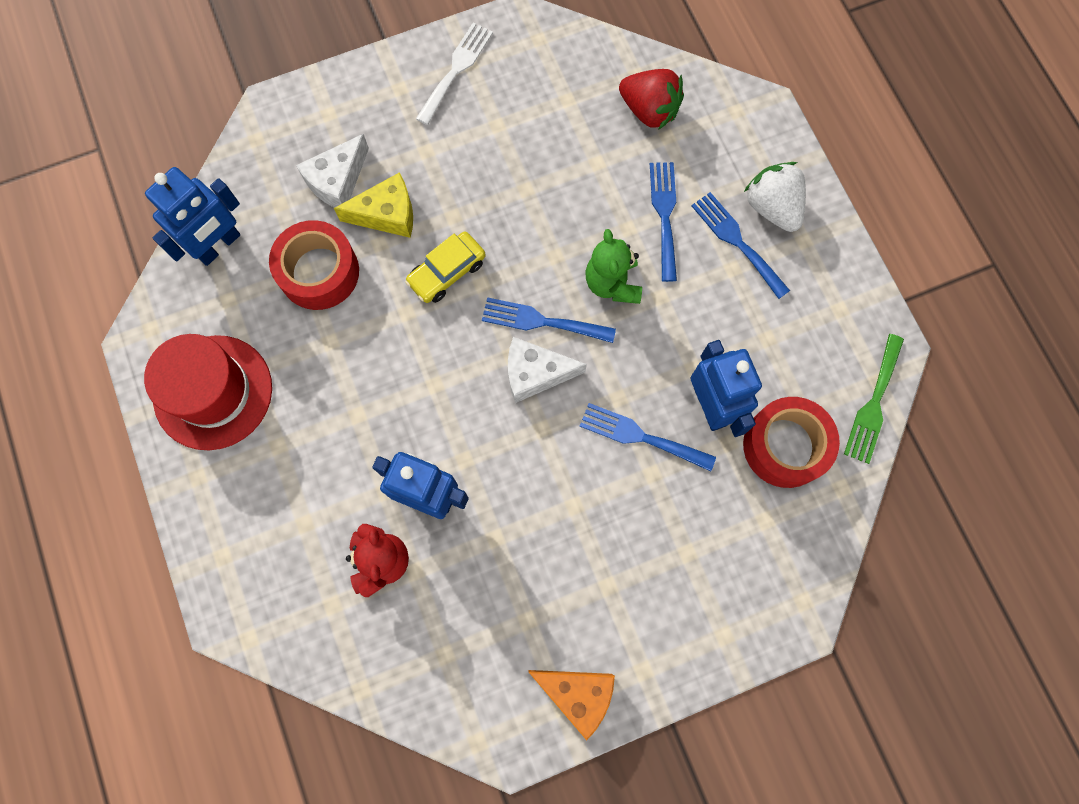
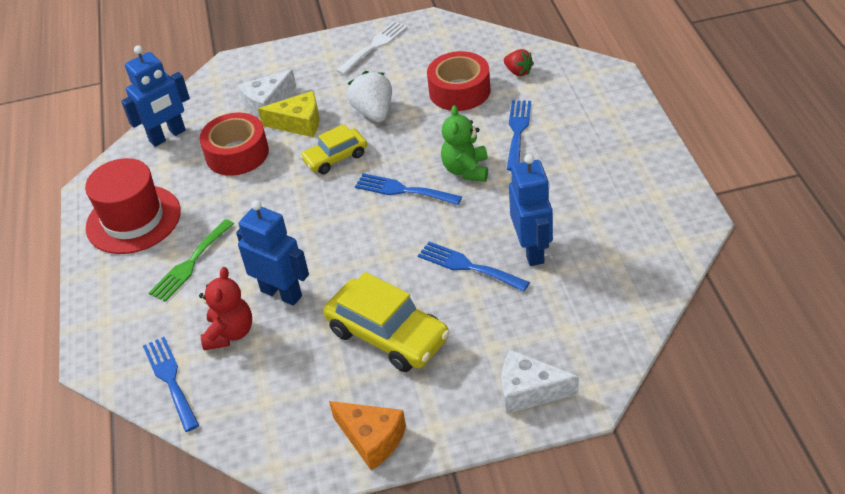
camera: 15 degrees right, 30 degrees down
(535, 373) = (389, 221): white cheese -> white cheese (529, 391)
(567, 547) = (388, 335): none -> yellow car
(649, 110) = (518, 72): red strawberry -> red strawberry, size x0.61
(736, 241) = (574, 149): blue fork -> blue fork (170, 379)
(772, 207) = (608, 130): white strawberry -> white strawberry (374, 113)
(785, 446) = (593, 280): red tape -> red tape (459, 91)
(873, 404) = (677, 256): green fork -> green fork (190, 263)

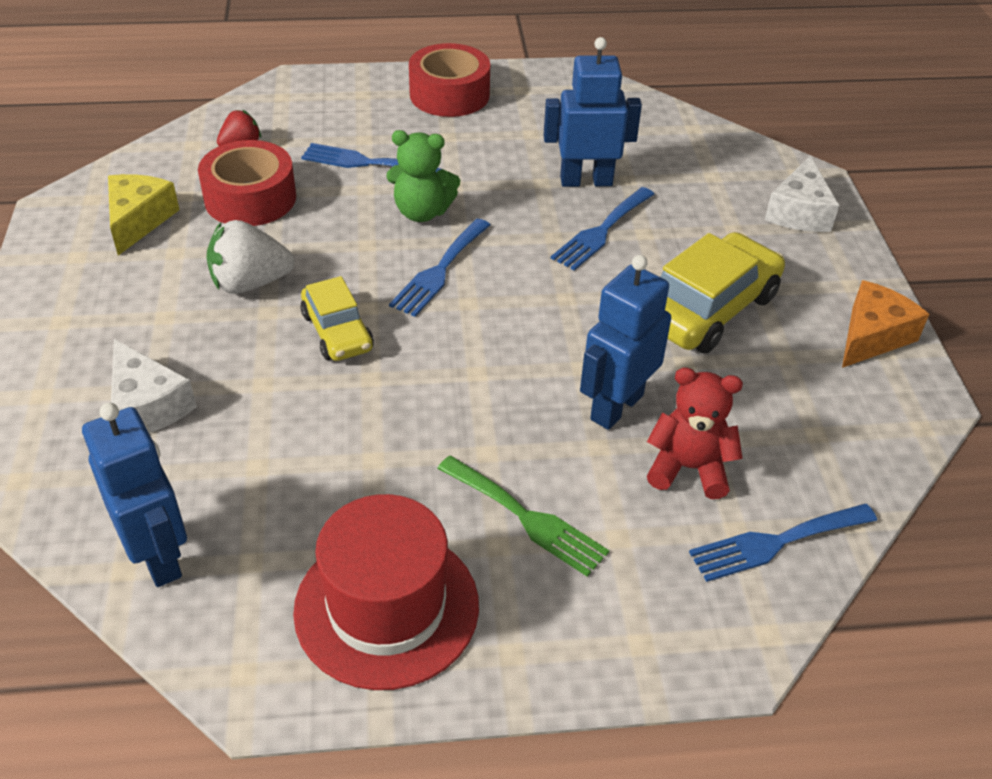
camera: 90 degrees left, 0 degrees up
(237, 154) = (267, 450): red tape -> red tape (449, 94)
(299, 123) = (227, 368): yellow cheese -> yellow cheese (139, 220)
(374, 46) = (76, 268): white fork -> none

